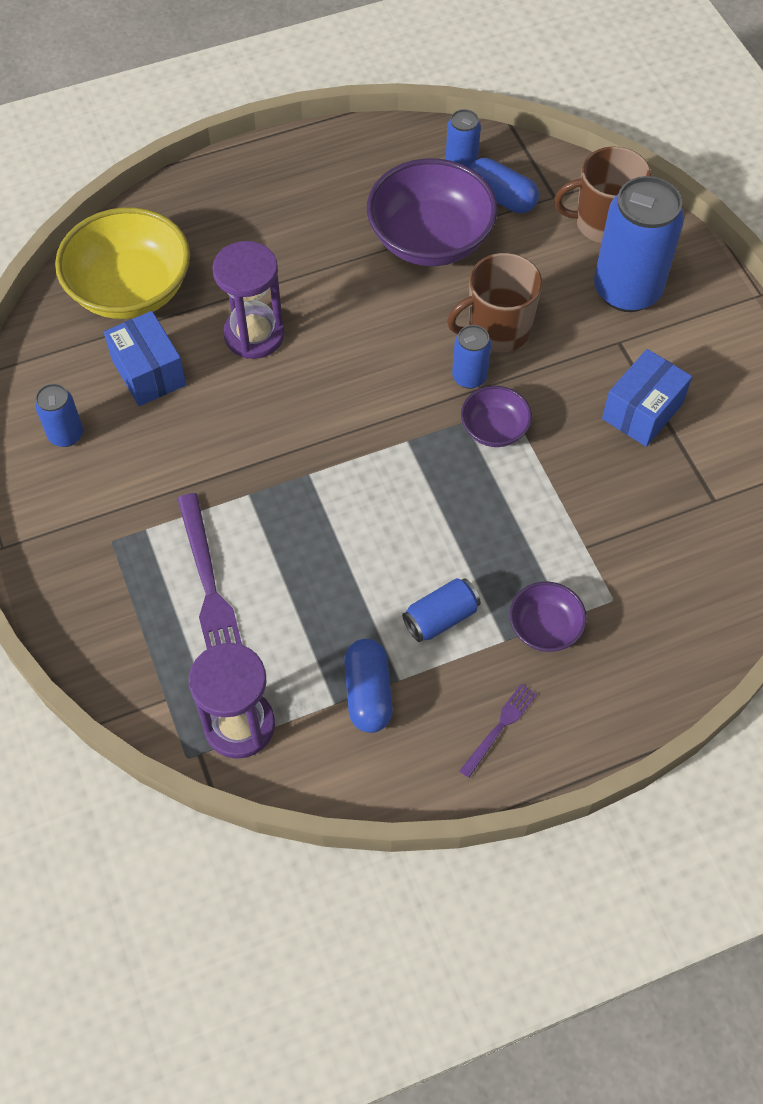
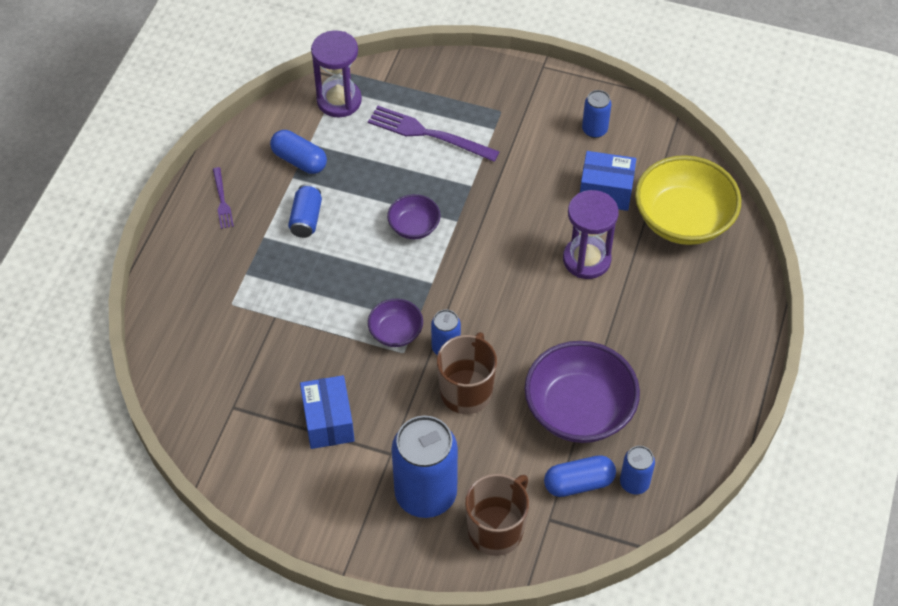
camera: 130 degrees right, 5 degrees down
(545, 627) = (251, 260): purple bowl -> purple bowl (414, 227)

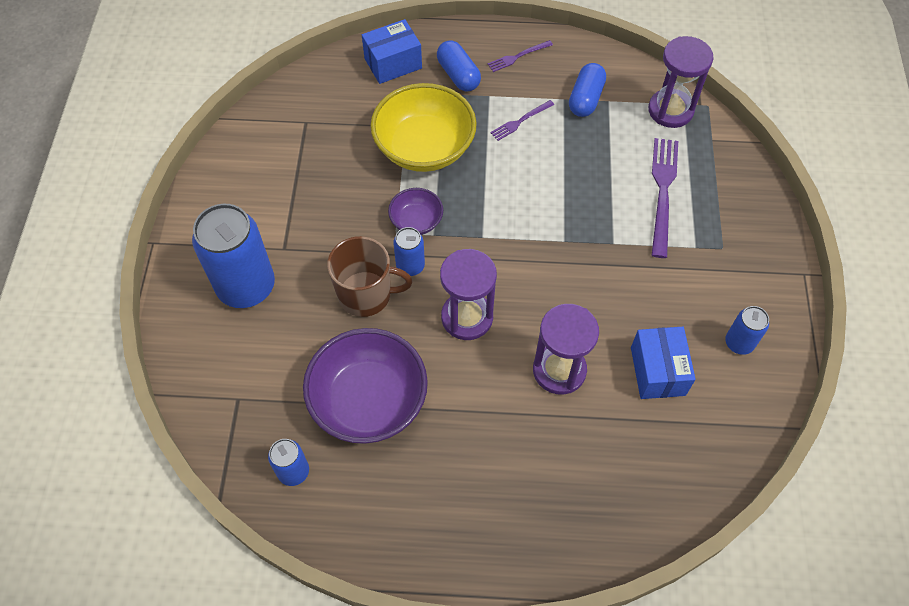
camera: 75 degrees right, 5 degrees up
(306, 219) = (521, 121): blue can -> purple fork
(328, 421) = (306, 193): blue box -> blue box (393, 63)
(414, 227) = (543, 207): purple bowl -> none
(496, 530) = (218, 354): brown mug -> none
(515, 315) = (467, 317): none -> purple hourglass
(578, 483) = (283, 417): blue capsule -> blue capsule (458, 75)
(683, 220) = (650, 460): yellow bowl -> yellow bowl (424, 148)

